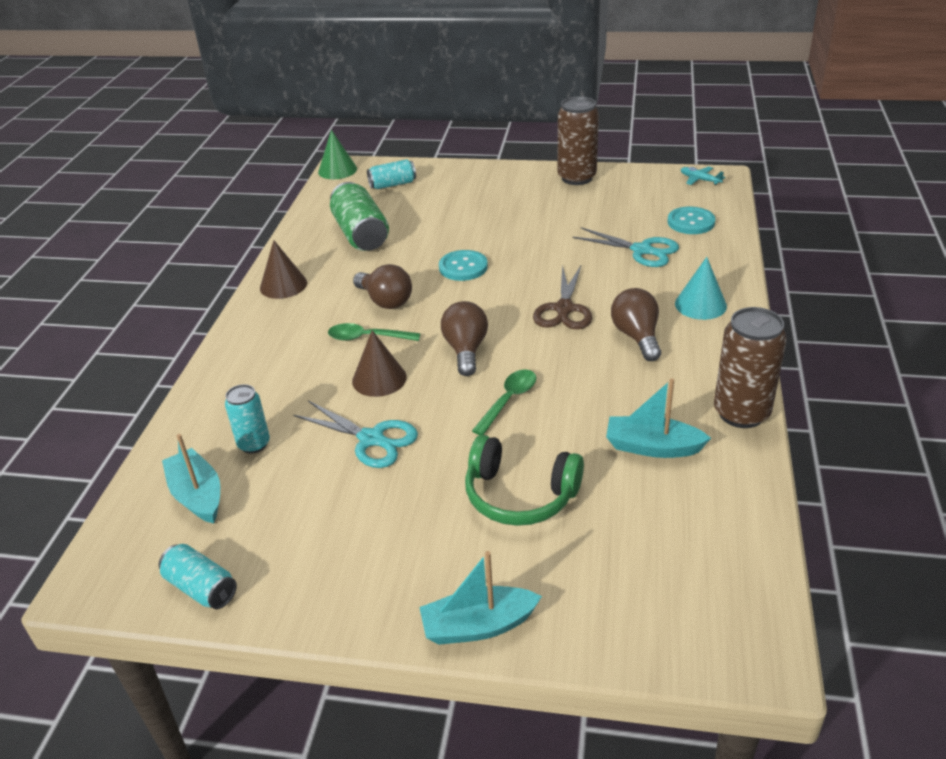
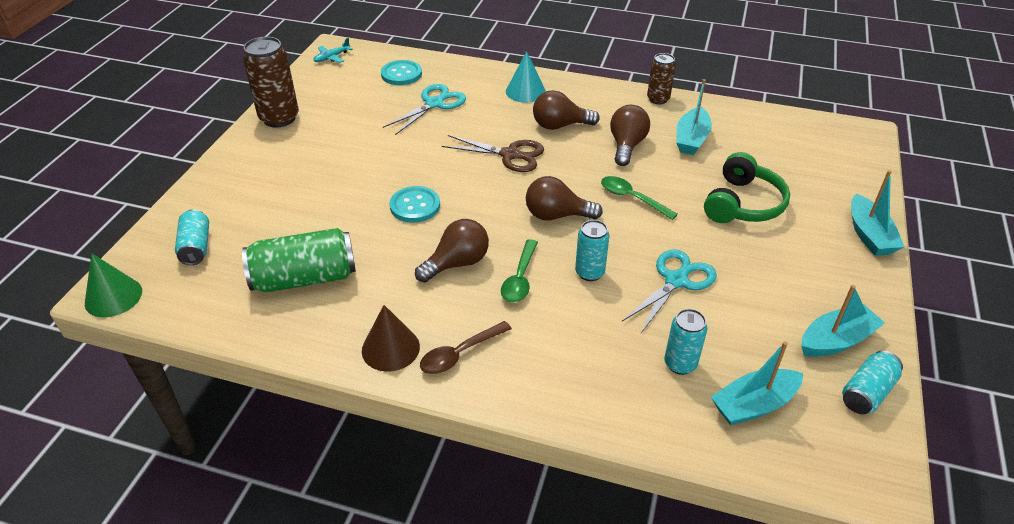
camera: 85 degrees left, 5 degrees up
(275, 318) = (459, 354): none -> brown spoon
(279, 568) = (836, 340): none -> turquoise boat
(379, 379) = (589, 273): brown cone -> turquoise can
(614, 391) = (626, 146): none -> brown light bulb
(741, 413) = (658, 99): brown can -> brown can, size x0.59

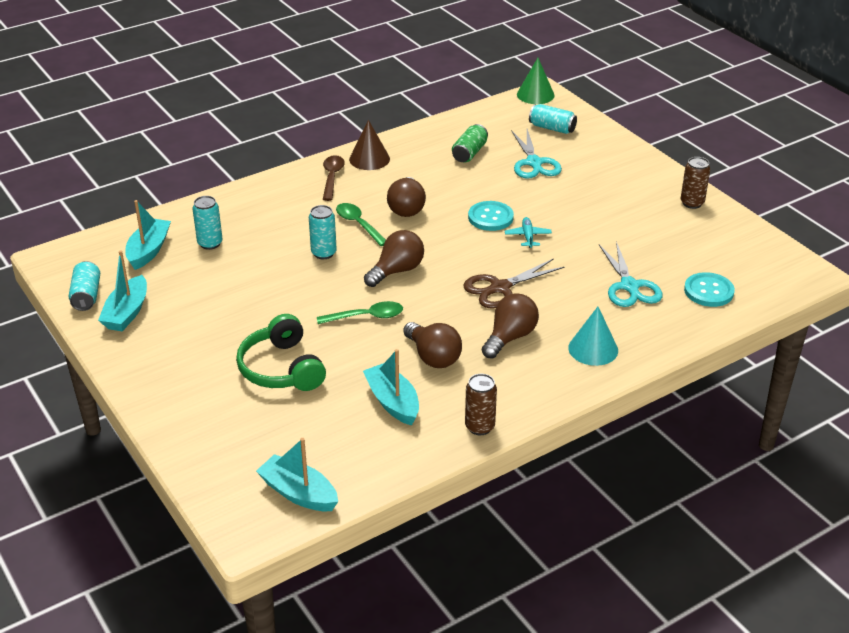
camera: 130 degrees right, 5 degrees down
(279, 118) = (692, 203): brown can -> brown can, size x0.59
(304, 278) = (469, 153): green can -> green can, size x0.59
(332, 57) = (786, 265): turquoise plane -> turquoise plane (527, 236)
(676, 281) = (264, 283): turquoise scissors -> turquoise scissors (534, 163)
(869, 235) = (159, 408): turquoise boat -> turquoise boat (299, 493)

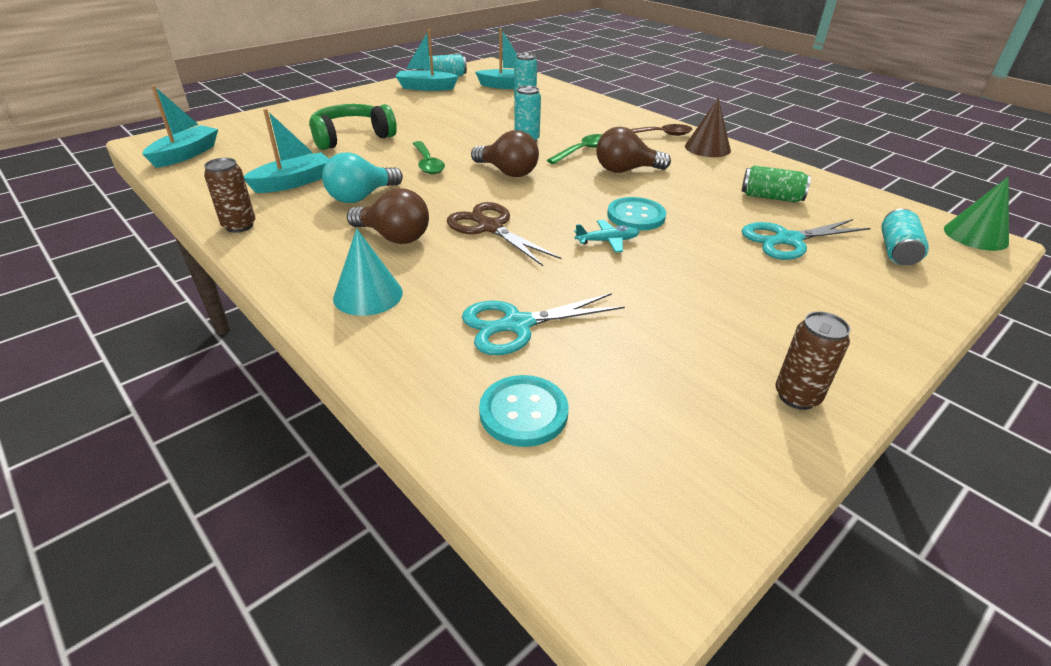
camera: 80 degrees right, 0 degrees up
(433, 357) = (361, 197): brown light bulb -> turquoise light bulb

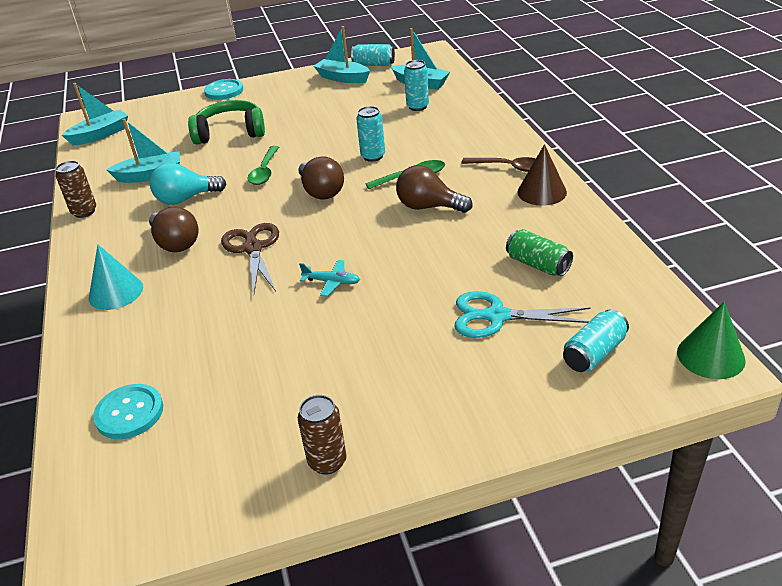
camera: 30 degrees right, 0 degrees up
(517, 325) = (189, 343): turquoise scissors -> none
(636, 216) = (384, 261): turquoise button -> turquoise button (224, 91)

